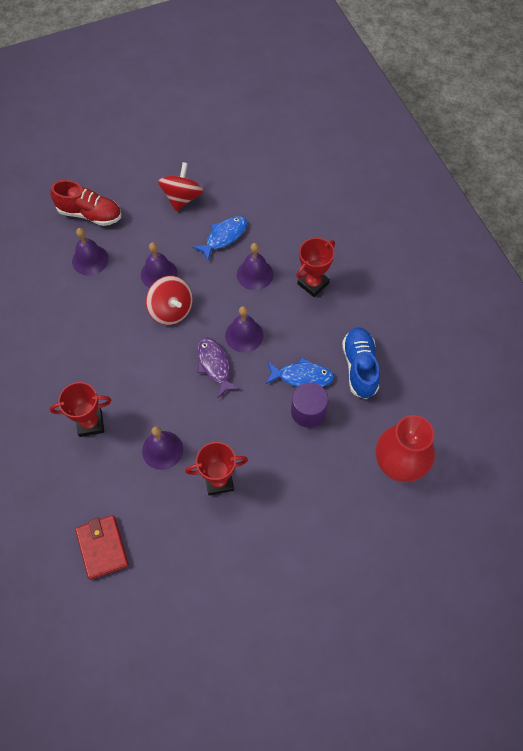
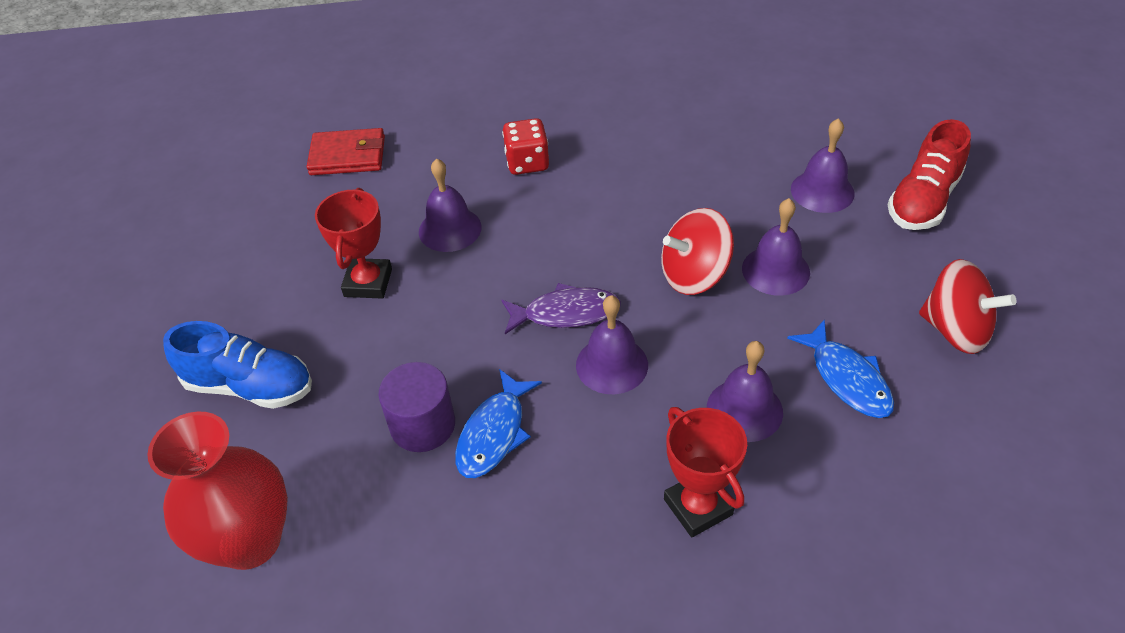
camera: 110 degrees right, 15 degrees down
(90, 423) = (527, 163): red trophy -> red dice
(360, 367) = (473, 537): blue shoe -> blue shoe (249, 386)

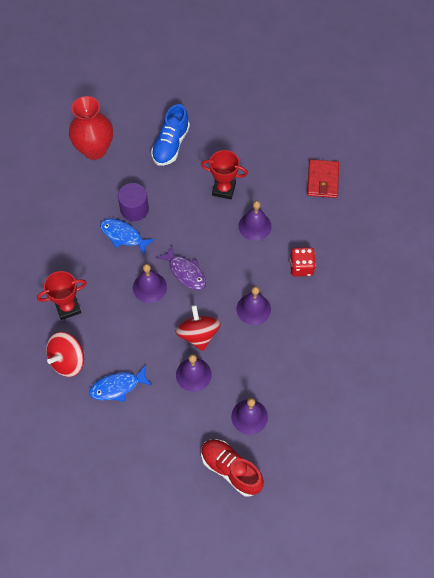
camera: 95 degrees right, 15 degrees up
(566, 313) = (185, 272): purple fish -> purple fish turned 45 degrees counterclockwise
(744, 410) = (111, 337): purple bell -> purple bell (253, 309)
(955, 330) = (135, 448): red spinning top -> red spinning top (67, 361)

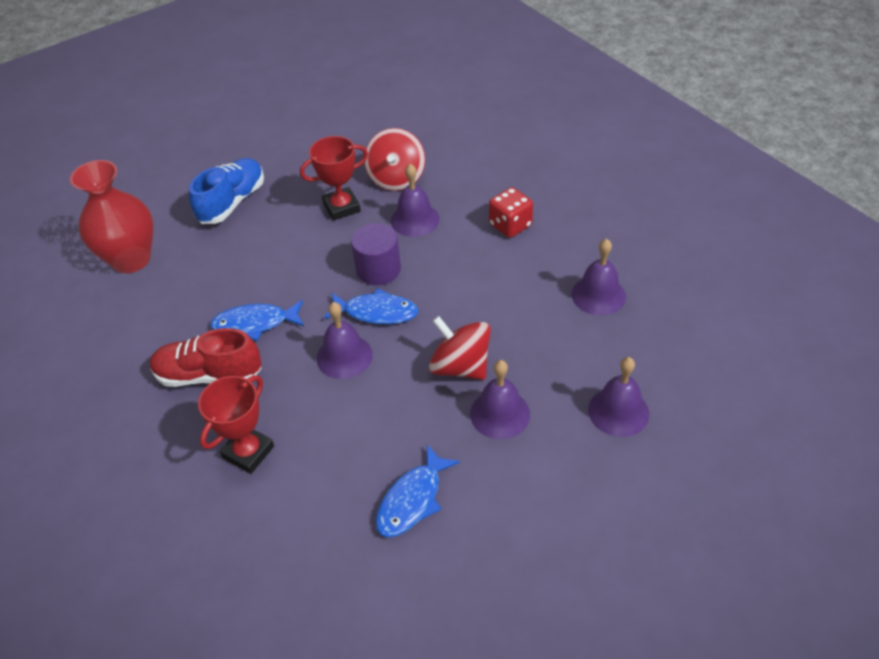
camera: 35 degrees left, 15 degrees down
(67, 361) = (307, 518): red spinning top -> red spinning top (396, 178)
(134, 209) = (244, 288): purple cylinder -> purple cylinder (378, 269)
(171, 144) = (232, 202): blue shoe -> blue shoe turned 135 degrees counterclockwise
(185, 272) = (376, 312): purple fish -> blue fish
(231, 469) = (663, 488): red shoe -> red shoe (209, 375)
(253, 309) = (499, 297): purple bell -> purple bell (598, 295)
(323, 180) = (447, 139): red wallet -> none

